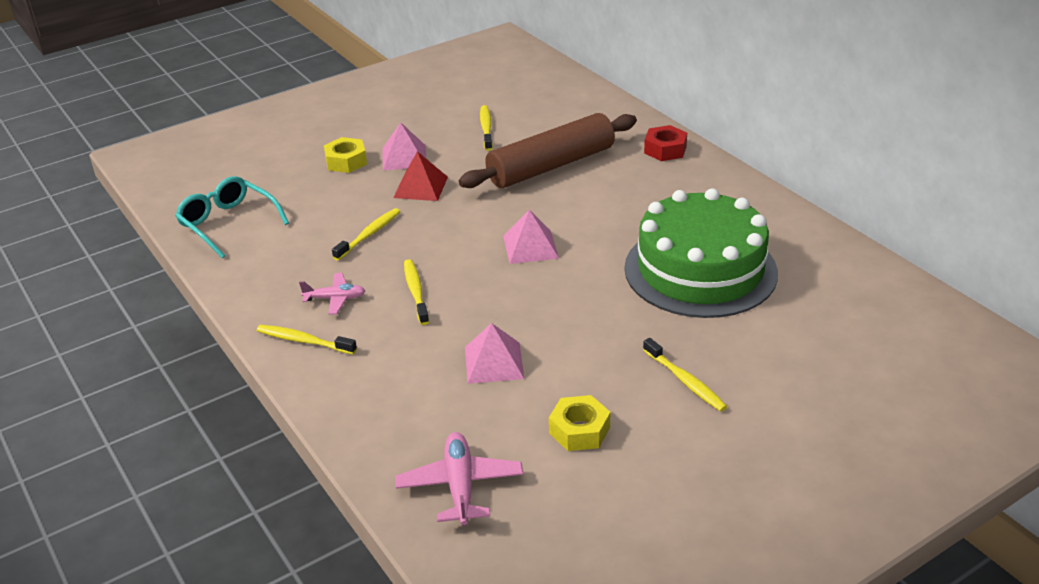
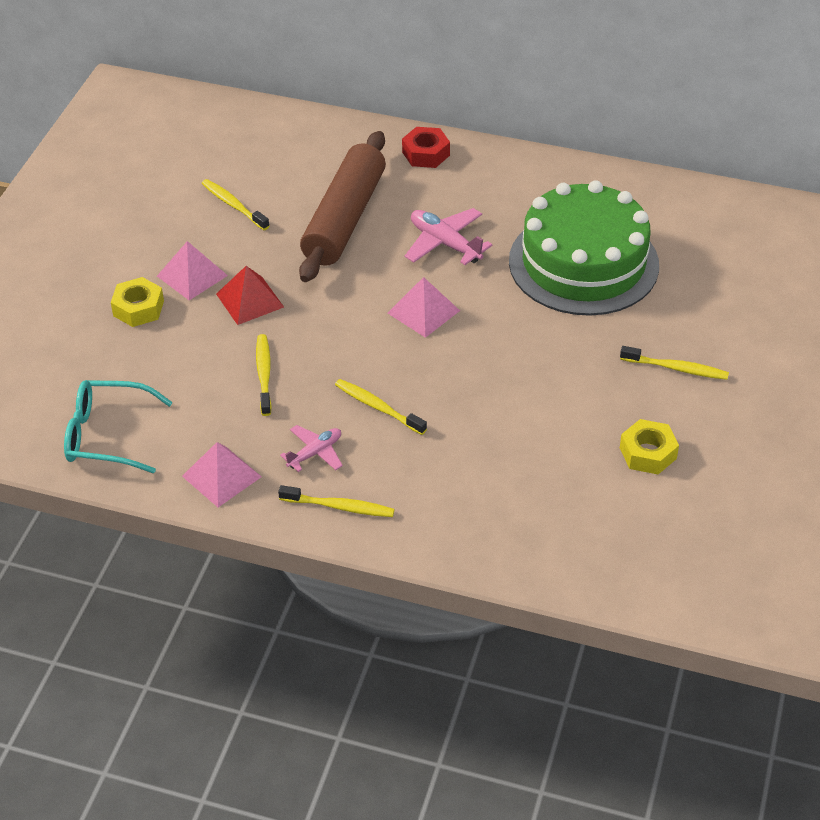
camera: 40 degrees left, 10 degrees up
(304, 341) = (339, 507): yellow toothbrush -> yellow toothbrush turned 150 degrees counterclockwise
(460, 486) = (616, 549): pink plane -> pink plane (445, 243)
(494, 362) = (520, 434): pink pyramid -> pink pyramid (221, 476)

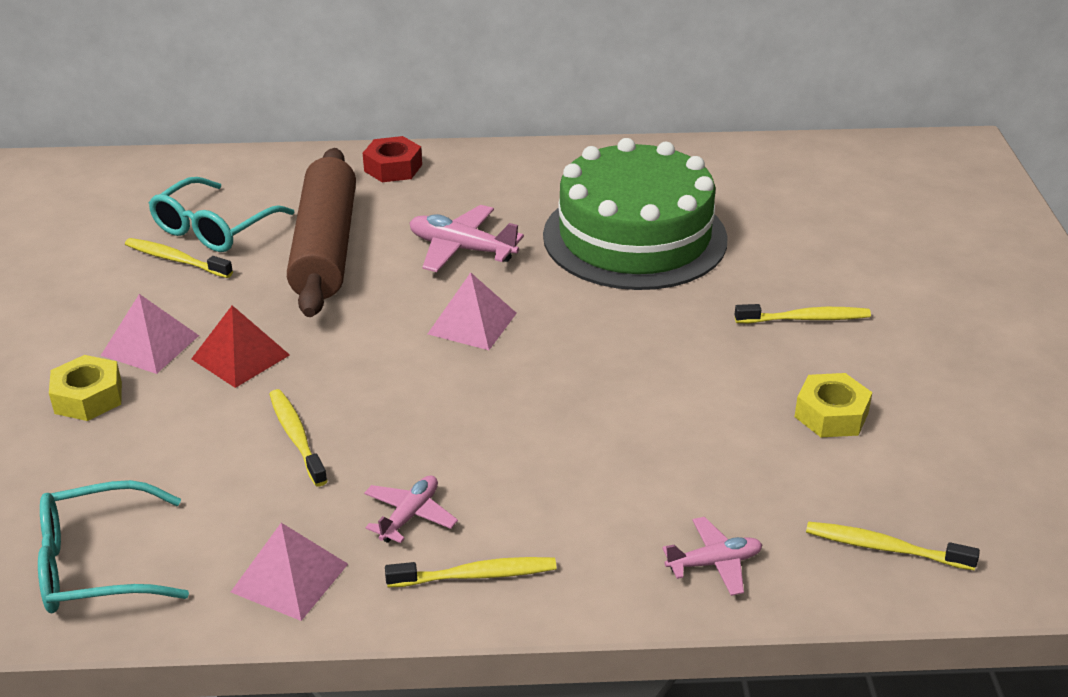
camera: 20 degrees left, 10 degrees down
(270, 182) = (214, 228): none -> turquoise glasses
(378, 407) = (468, 441): yellow toothbrush -> yellow toothbrush (884, 548)
(500, 541) = (714, 563): none -> pink plane

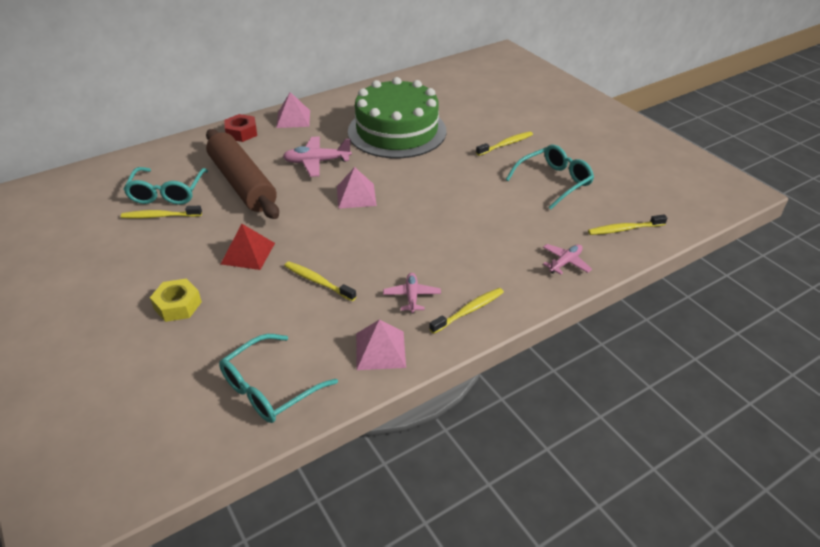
camera: 30 degrees left, 5 degrees up
(150, 345) = (188, 265): pink pyramid -> pink pyramid (293, 119)
(831, 415) = (554, 182): yellow nut -> turquoise glasses

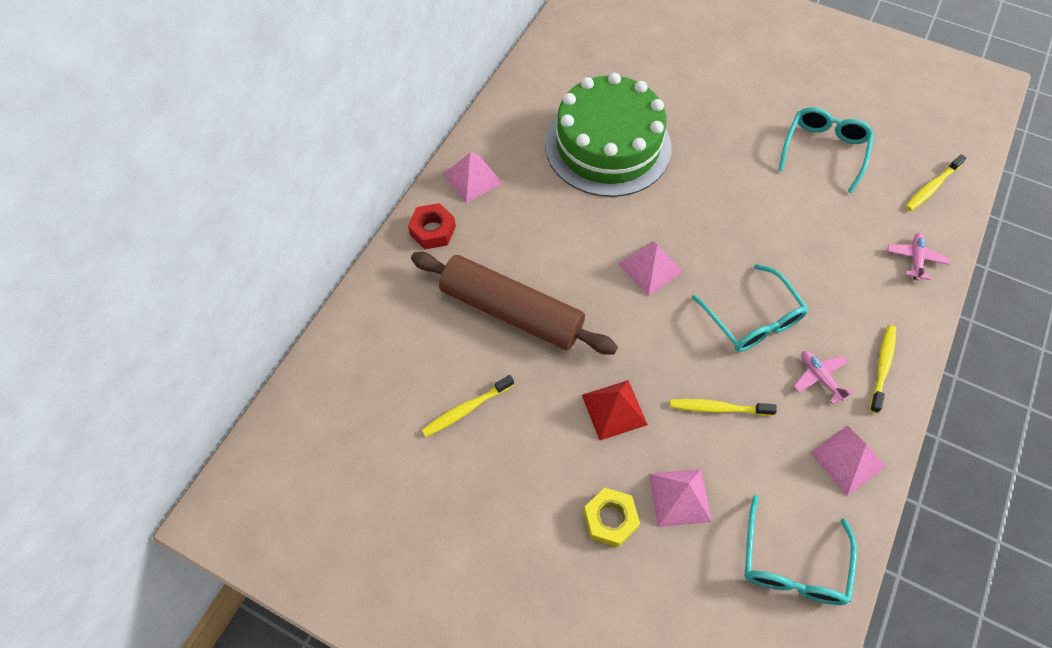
camera: 30 degrees left, 20 degrees up
(167, 193) = (438, 370): turquoise glasses -> turquoise glasses (752, 319)
(236, 315) = (679, 497): none -> pink pyramid
(317, 162) = (563, 237): pink plane -> none
(506, 144) = (736, 115): yellow toothbrush -> none

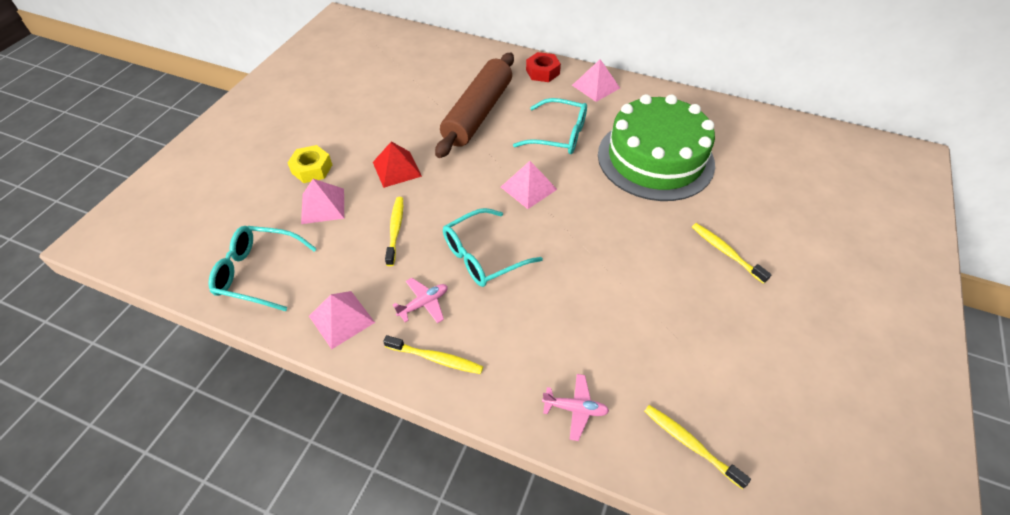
camera: 85 degrees right, 10 degrees down
(466, 409) = (400, 98): yellow toothbrush -> yellow toothbrush (726, 252)
(824, 150) = (709, 329): turquoise glasses -> turquoise glasses (559, 135)

